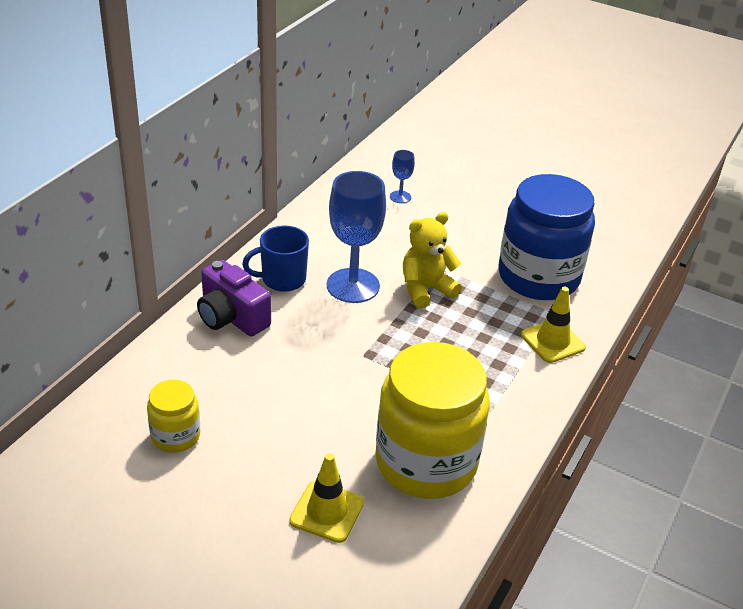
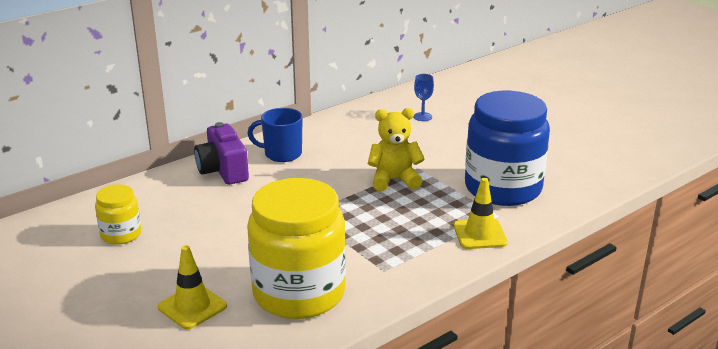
camera: 25 degrees right, 10 degrees down
(353, 286) = (335, 167): blue goblet -> none

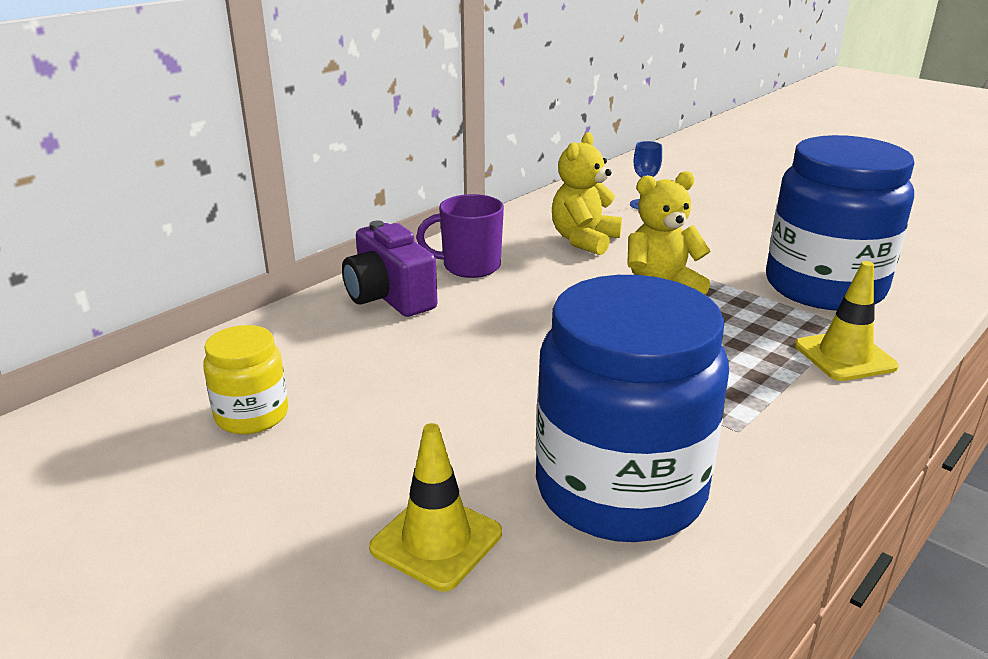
camera: 10 degrees left, 0 degrees up
(281, 154) = (469, 266): blue mug -> purple mug
(299, 293) = (620, 489): yellow jar -> blue jar
(365, 141) = (584, 240): none -> yellow teddy bear

